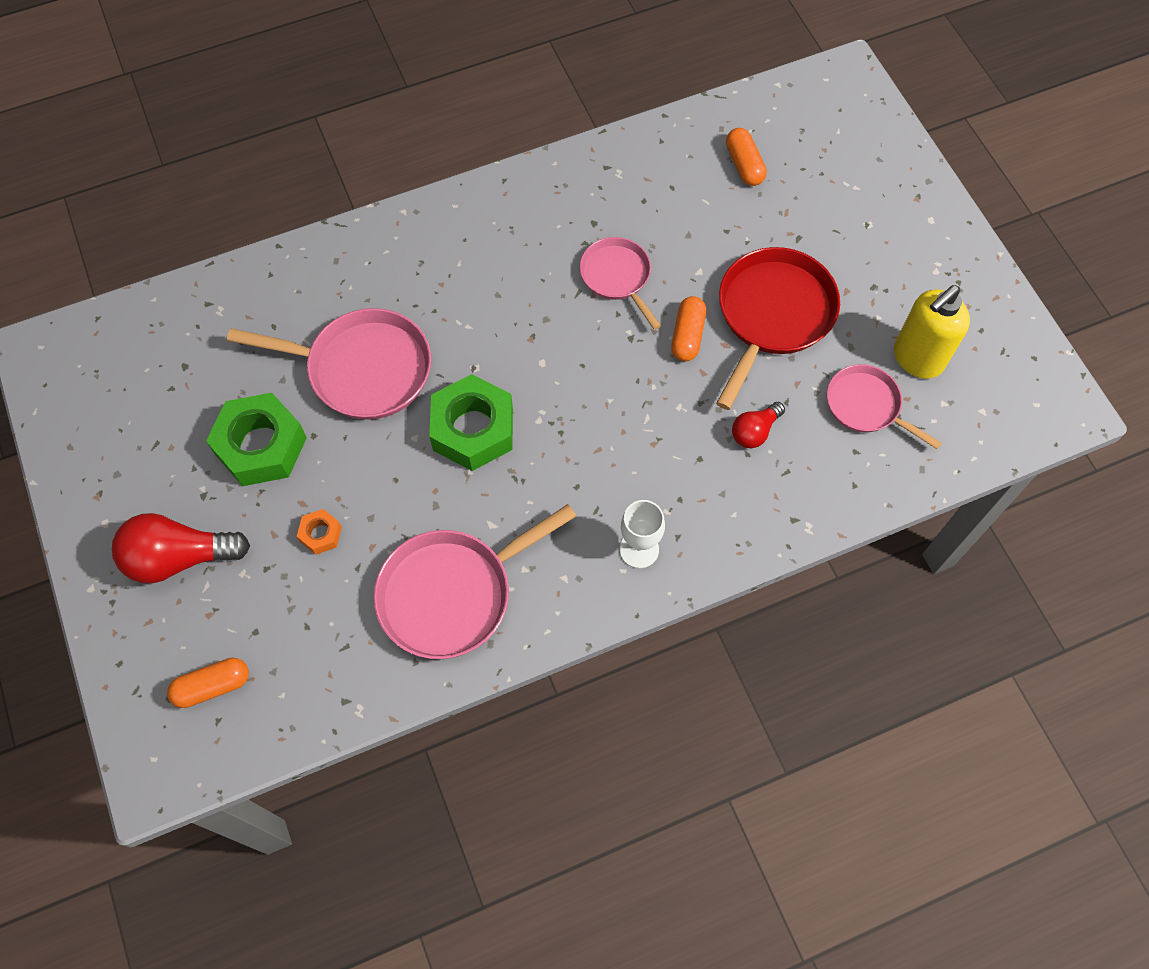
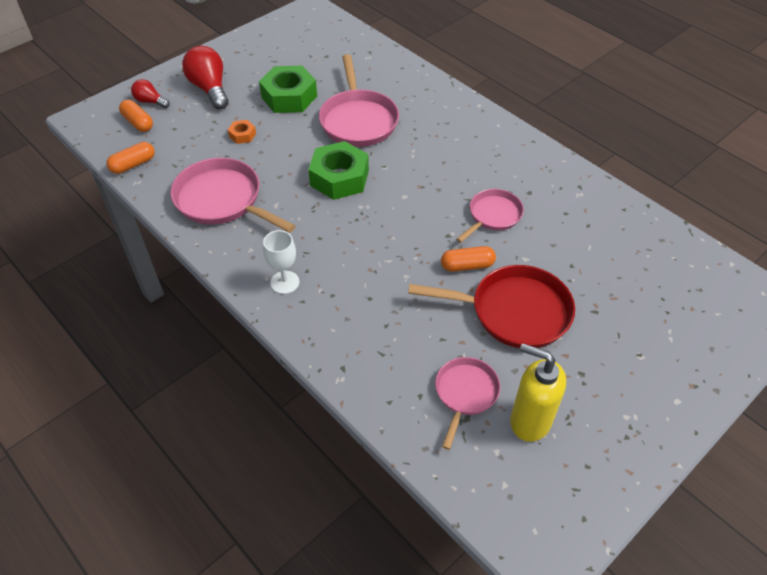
camera: 70 degrees right, 15 degrees down
(744, 165) = (638, 261): orange capsule -> orange capsule (133, 165)
(754, 431) = (407, 325): red light bulb -> red light bulb (150, 101)

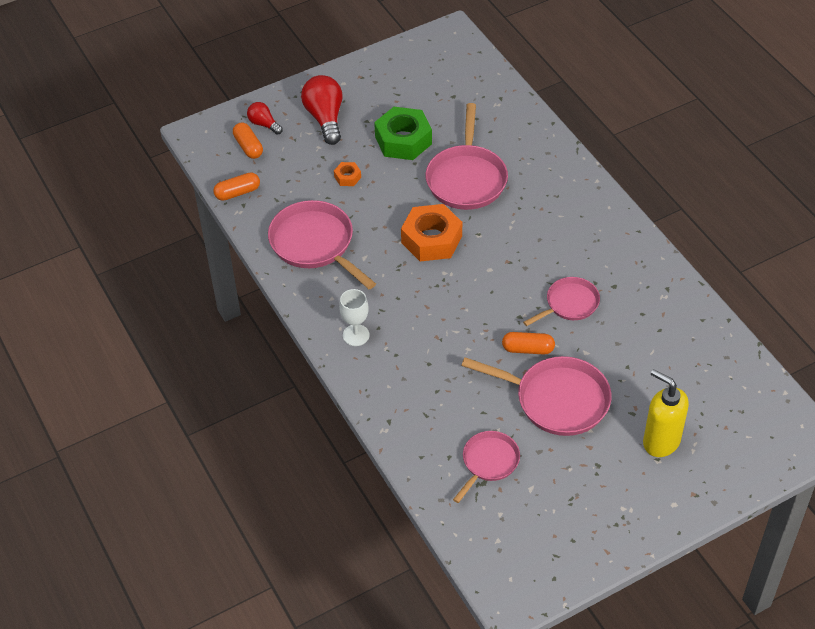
camera: 15 degrees right, 0 degrees up
(339, 178) = (431, 239): green nut -> orange nut
(514, 312) = (556, 400): red pan -> pink pan
(529, 421) = (537, 495): yellow soap dispenser -> yellow soap dispenser (661, 441)

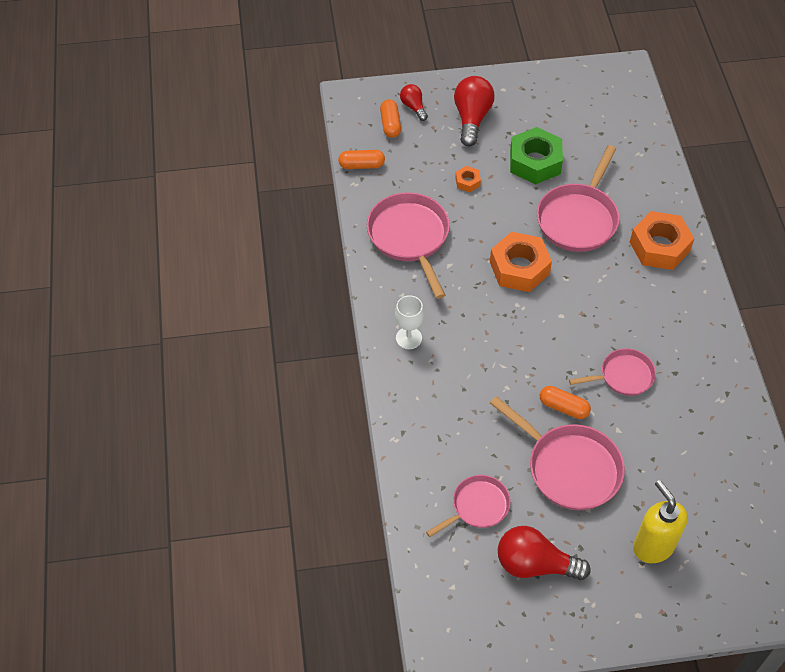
camera: 20 degrees right, 5 degrees up
(551, 180) = (659, 246): none -> orange nut
(563, 494) = (535, 564): none -> red light bulb

